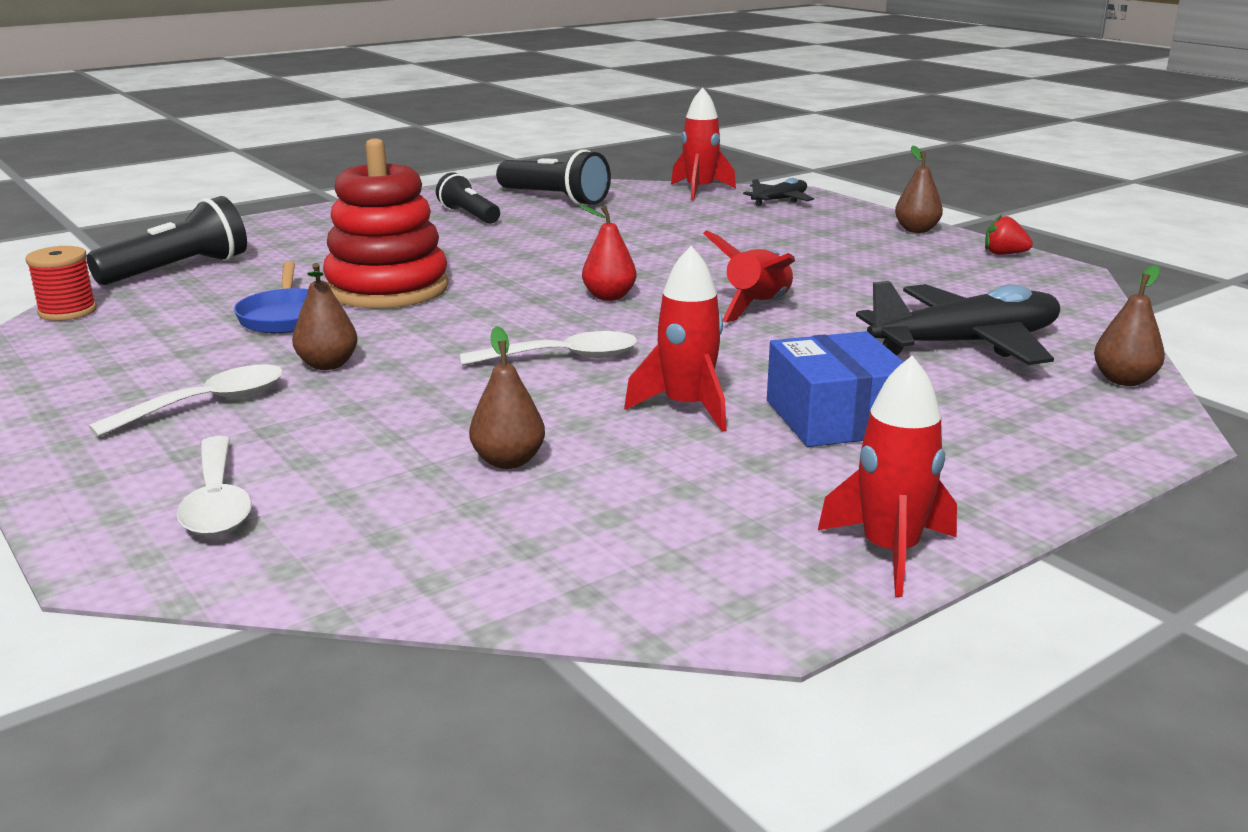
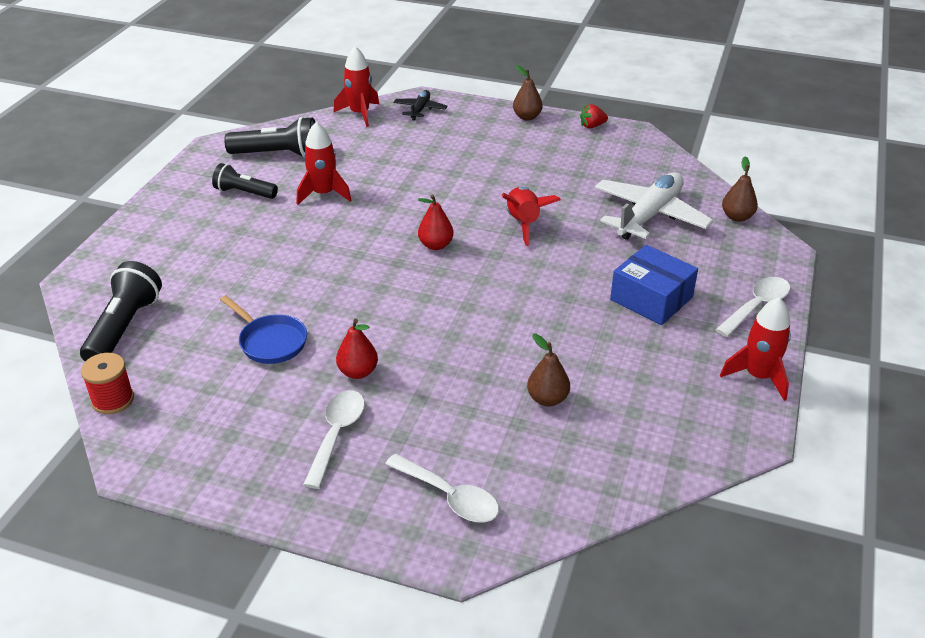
camera: 35 degrees left, 15 degrees up
(327, 365) = (358, 372): brown pear -> red pear
(387, 289) = (296, 289): red stacking toy -> none
(563, 358) = (476, 309): white spoon -> white spoon (757, 306)
(686, 408) = (581, 321): red rocket -> red rocket (323, 194)
(965, 344) = (649, 216): black plane -> white plane

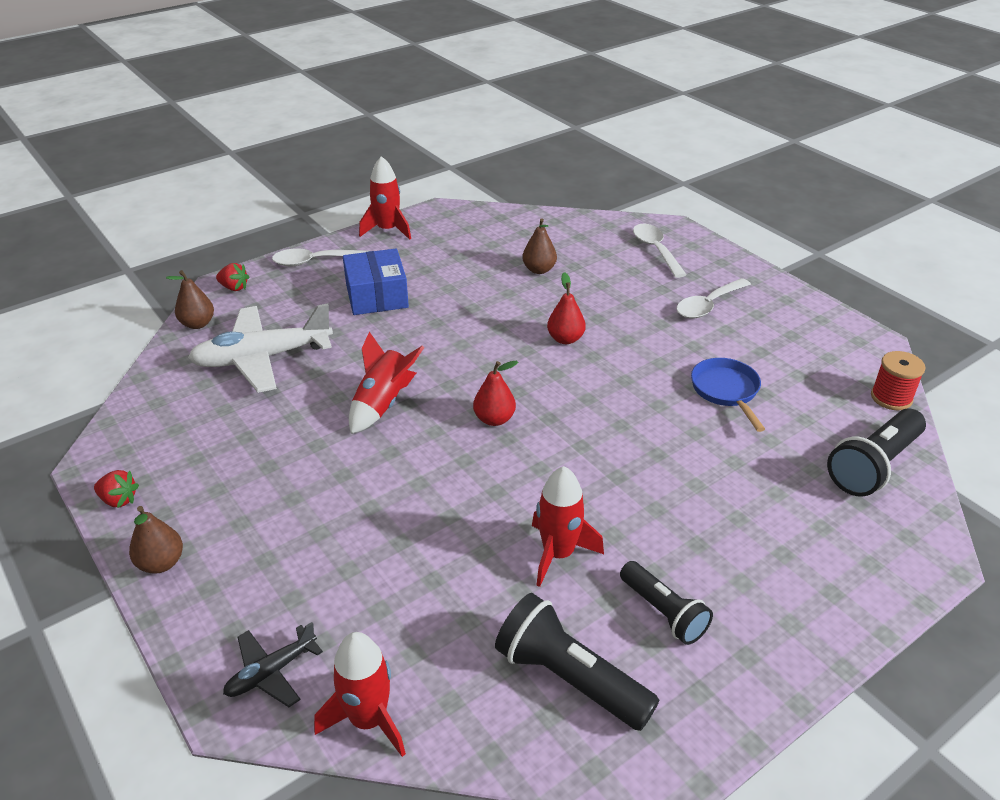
camera: 145 degrees left, 0 degrees up
(358, 372) = (663, 337): red pear -> red pear (565, 339)
(769, 253) = (234, 288): none -> red strawberry

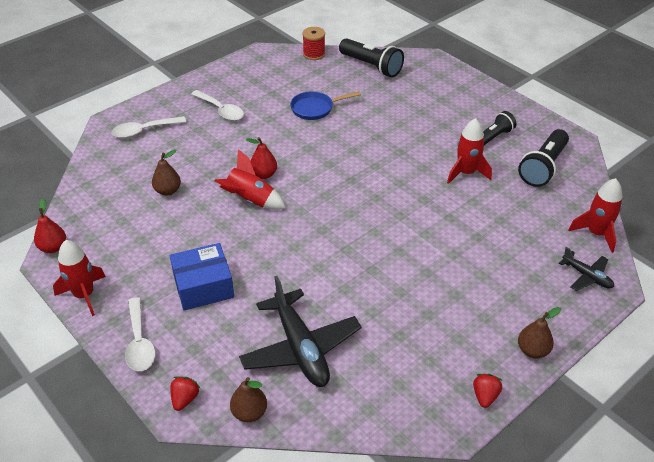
camera: 95 degrees left, 5 degrees up
(262, 358) = (300, 348): white plane -> black plane
(383, 404) = (349, 262): red rocket -> red rocket (250, 200)
(494, 419) = (357, 204): red pear -> red pear (53, 247)

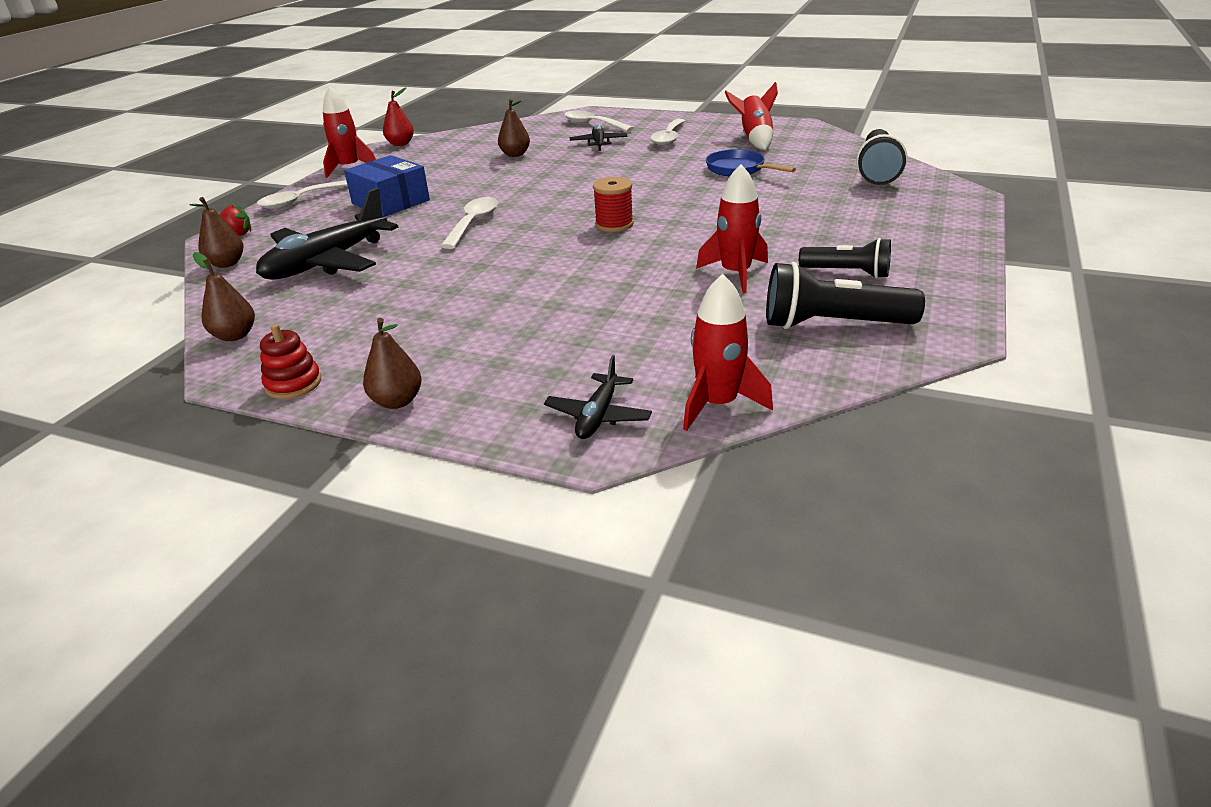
camera: 65 degrees right, 10 degrees down
(193, 144) = (598, 143): none -> black plane
(250, 200) = (537, 185): red rocket -> red rocket (754, 139)
(263, 174) = (586, 179): red pear -> none
(294, 252) = (473, 223): none -> white spoon
(314, 54) = (844, 143): red spool -> red spool (614, 224)
(394, 420) = (235, 335): none -> brown pear
(485, 396) = (293, 384): red strawberry -> red stacking toy

